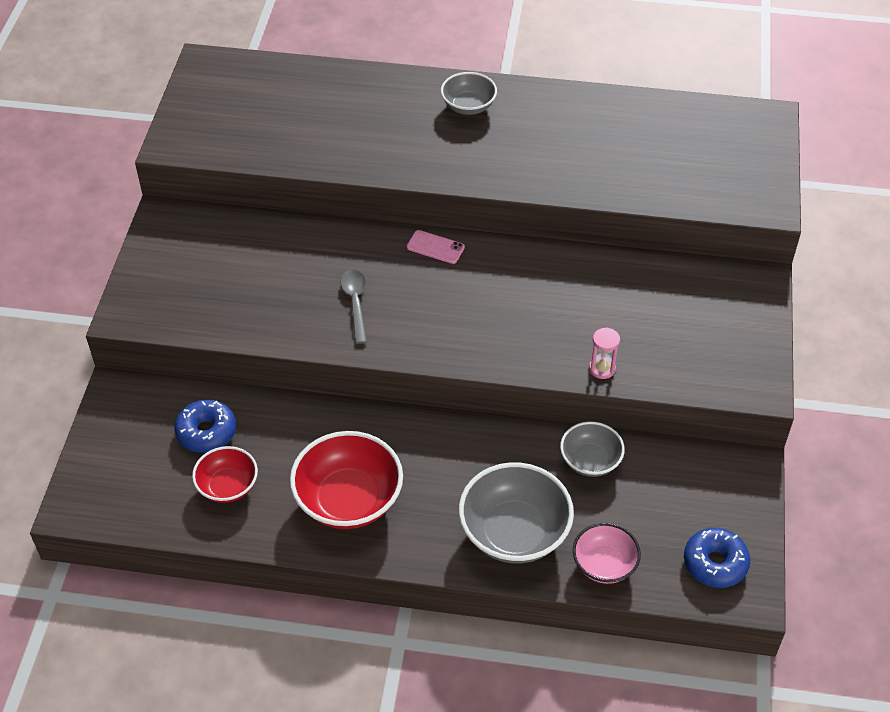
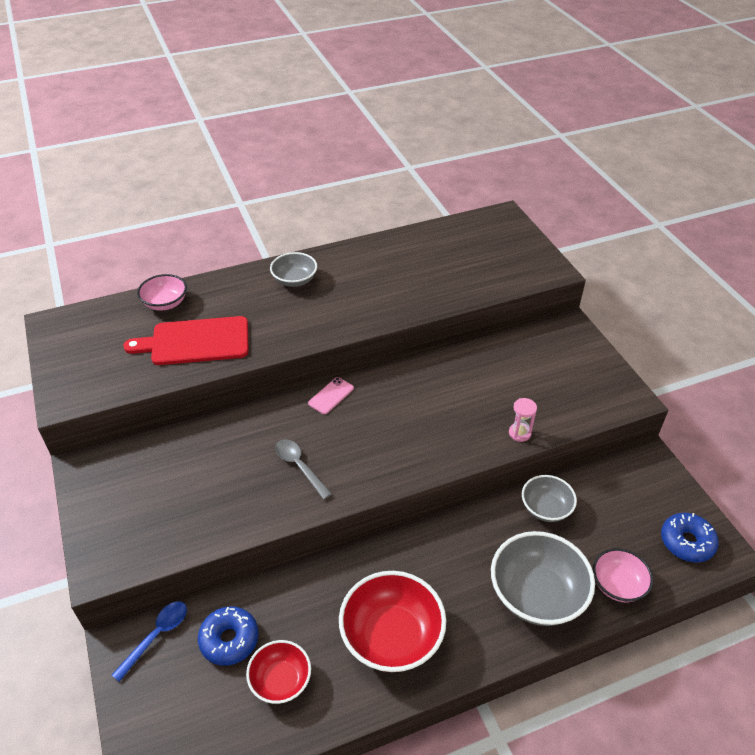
camera: 30 degrees left, 5 degrees down
(149, 399) = (156, 636): none -> blue spoon
(322, 82) = (165, 303): none -> pink bowl
(324, 134) = (195, 342): none -> red cutting board
(435, 247) = (331, 396): pink phone -> pink phone turned 45 degrees counterclockwise

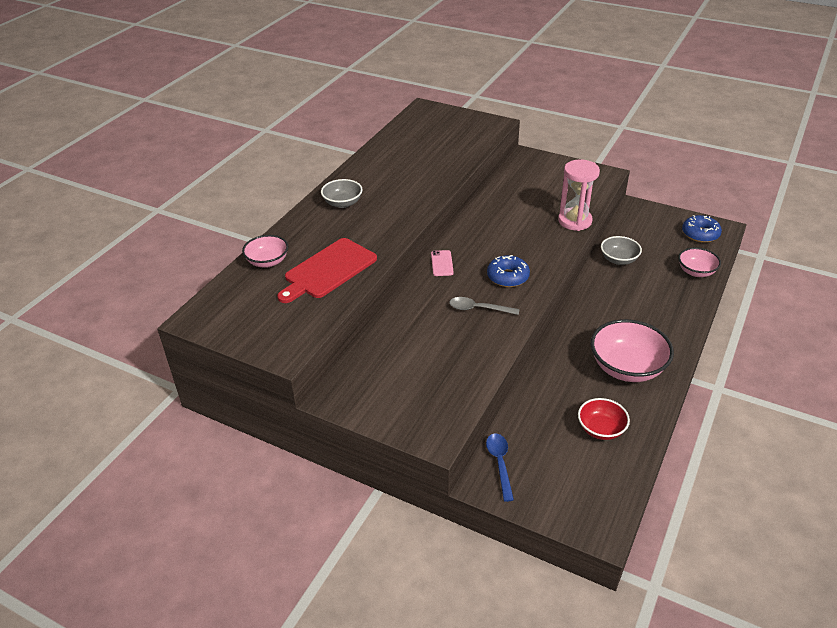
camera: 40 degrees left, 5 degrees down
(229, 640) = (545, 433): blue donut -> blue donut (508, 277)
(391, 636) = (627, 368): red bowl -> pink bowl
(519, 433) = (574, 221): pink hourglass -> pink hourglass, size x1.97
(537, 594) = (667, 300): grey bowl -> none

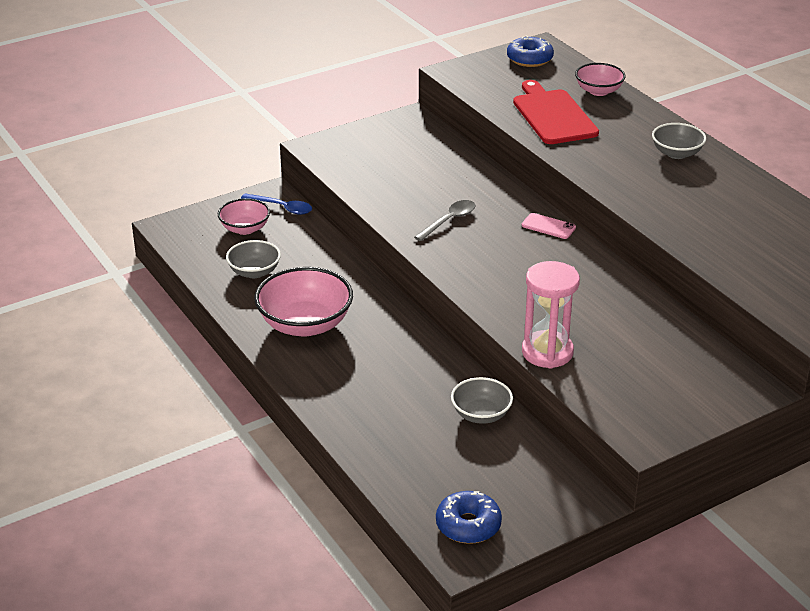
camera: 120 degrees right, 5 degrees down
(508, 277) = (483, 257): blue donut -> blue donut (529, 59)
(601, 429) = (254, 272): red bowl -> grey bowl
(696, 272) = (395, 468): pink bowl -> pink bowl (245, 229)

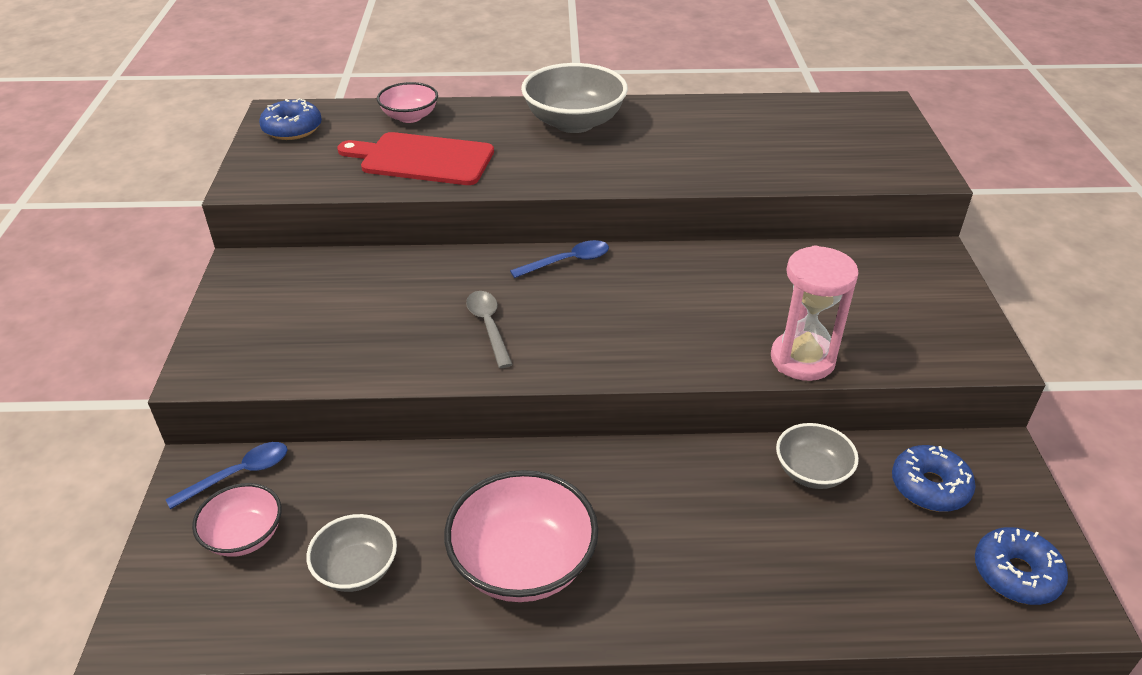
camera: 60 degrees left, 5 degrees up
(517, 471) = (929, 487): none -> blue donut
(548, 226) = (567, 261): pink phone -> blue spoon
(676, 153) = (574, 122): grey bowl -> grey bowl, size x1.71

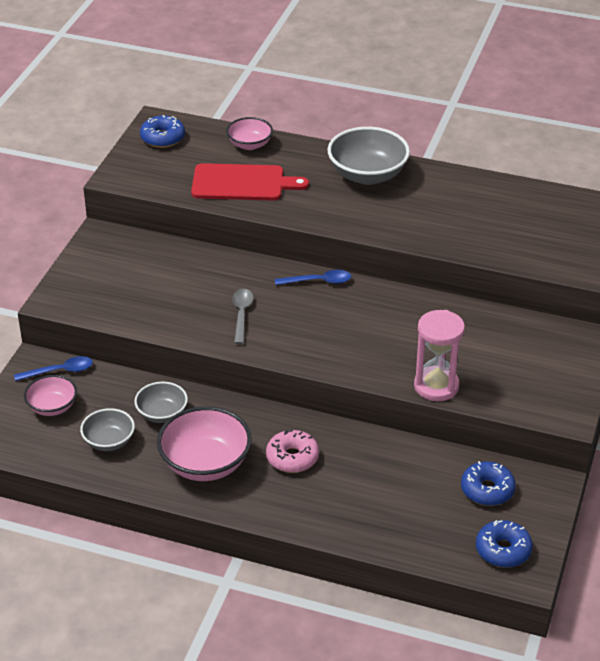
camera: 20 degrees right, 0 degrees up
(422, 159) = (242, 183): red cutting board -> red cutting board turned 150 degrees clockwise
(644, 515) = (292, 458): none -> pink donut
(812, 472) = (415, 461): grey bowl -> grey bowl (162, 414)

